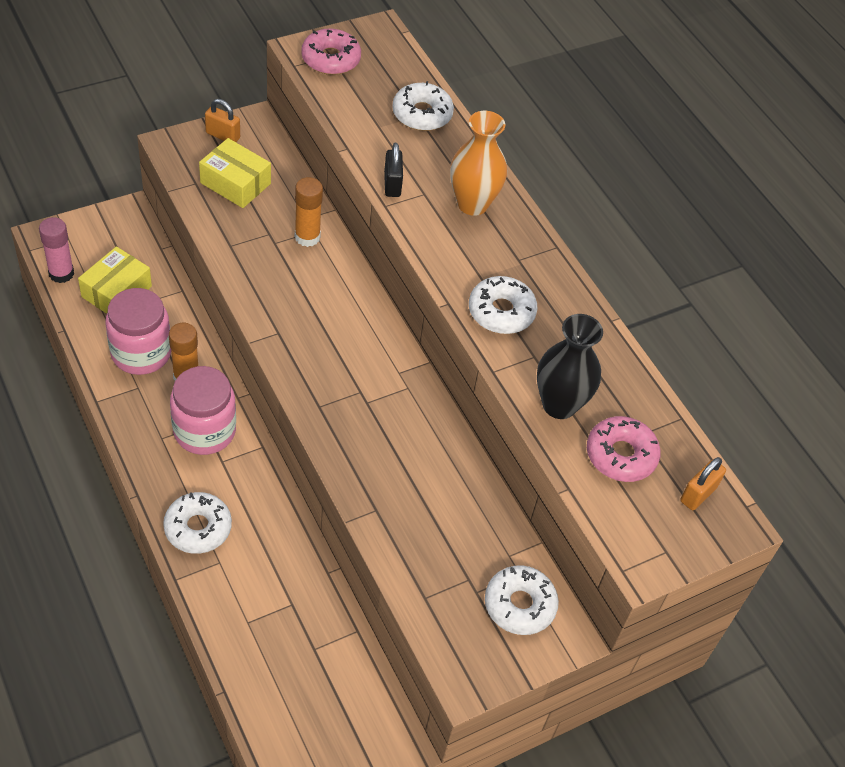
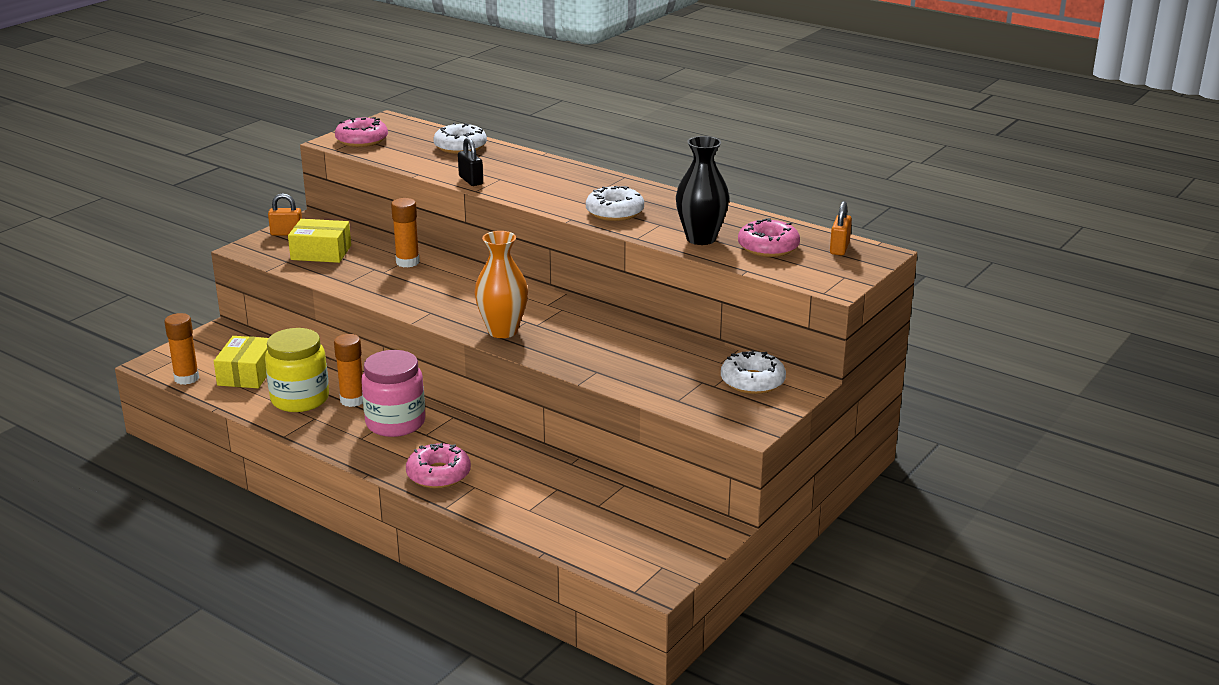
camera: 20 degrees left, 25 degrees down
(61, 273) = (186, 378): pink glue stick -> orange glue stick
(141, 353) = (300, 399): pink jar -> yellow jar
(198, 528) = (438, 474): white donut -> pink donut
(472, 204) = (542, 174): orange vase -> orange vase (502, 331)

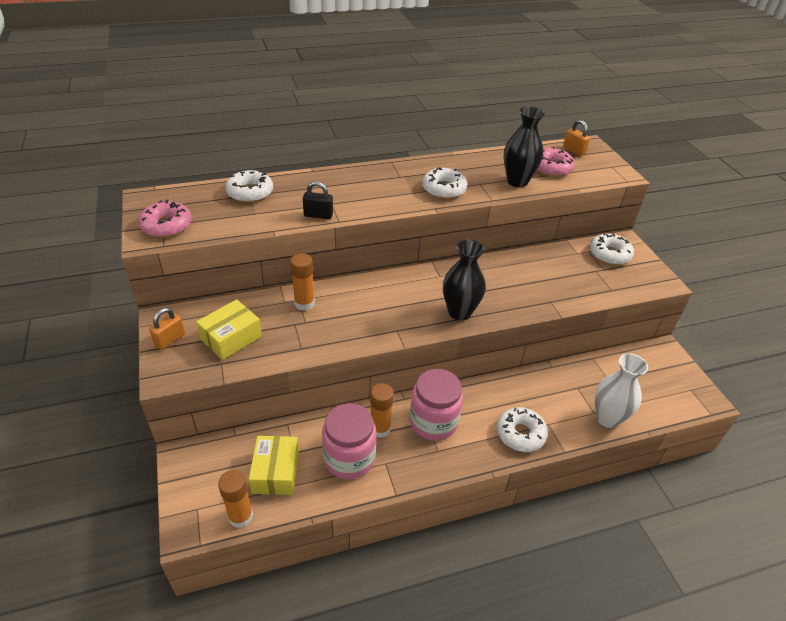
camera: 55 degrees left, 15 degrees up
(247, 374) = (276, 472): yellow box -> yellow box turned 45 degrees clockwise
(300, 399) = (349, 458): yellow jar -> pink jar
(438, 474) = (520, 434): pink donut -> white donut
(502, 331) = (459, 312): orange vase -> black vase
(531, 520) = (607, 418): none -> white vase

